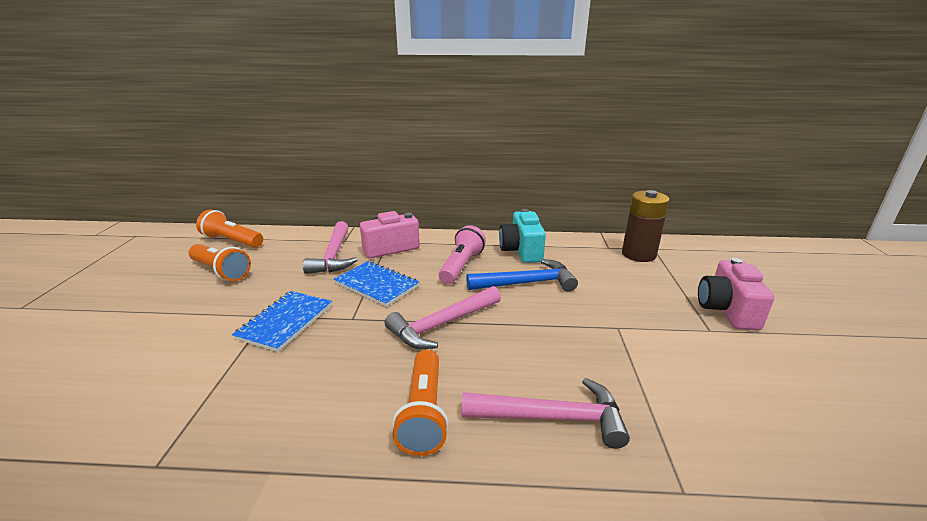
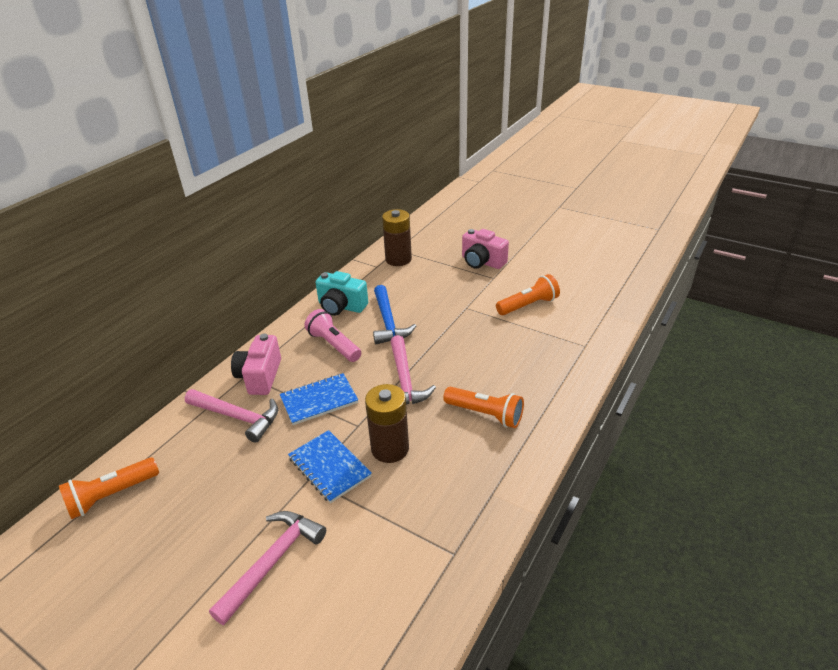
camera: 60 degrees left, 10 degrees up
(221, 271) = (185, 509): orange flashlight -> orange flashlight (528, 305)
(326, 351) = (390, 448): none -> brown battery
(527, 283) = (388, 322): blue hammer -> blue hammer turned 150 degrees clockwise
(553, 418) = (520, 365): pink hammer -> pink hammer (273, 561)

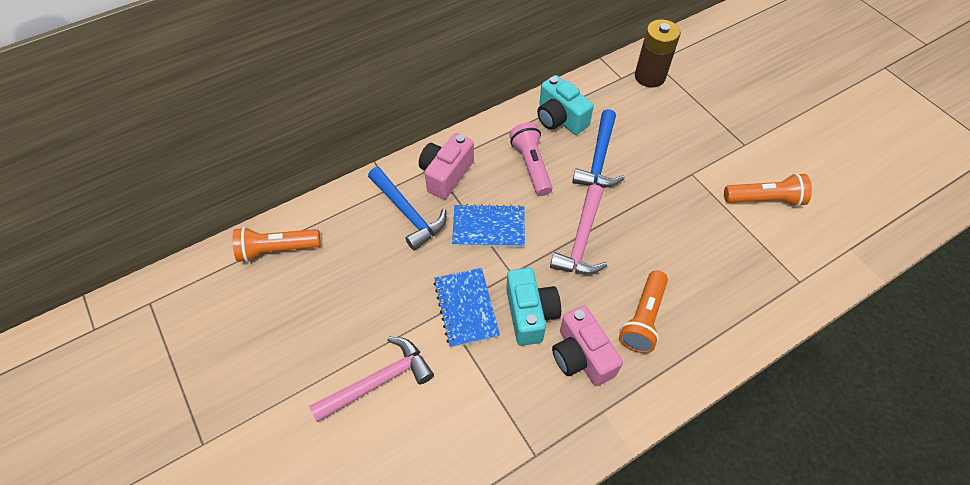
camera: 25 degrees right, 20 degrees up
(238, 417) = (408, 213): pink hammer -> blue hammer
(390, 448) = (530, 314): brown battery -> turquoise camera
(482, 262) = (743, 117): pink camera -> pink camera (581, 356)
(485, 414) = (643, 319): orange flashlight -> orange flashlight turned 60 degrees clockwise

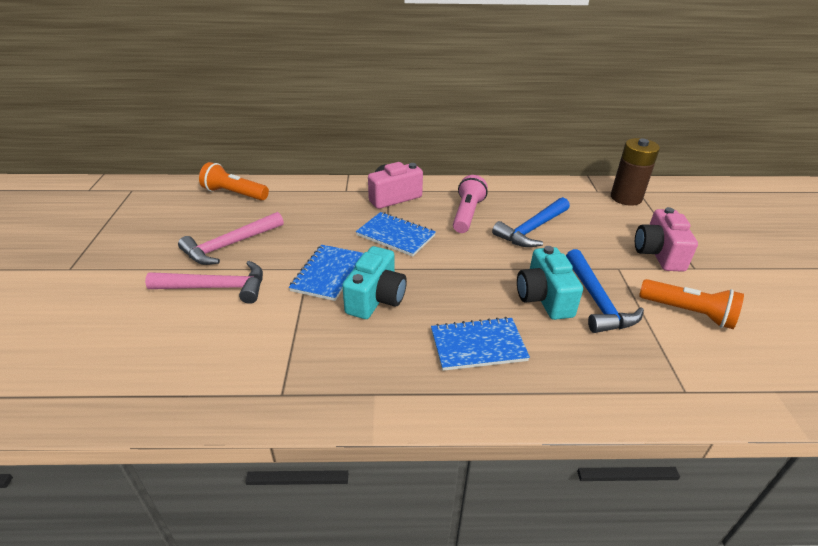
camera: 30 degrees right, 20 degrees down
(408, 213) = (342, 207): blue hammer -> blue hammer (597, 301)
(560, 118) = (518, 197): turquoise camera -> turquoise camera (544, 298)
(581, 240) = (468, 271): pink hammer -> pink hammer (229, 245)
(581, 356) = (393, 345): pink camera -> pink camera (658, 254)
(643, 319) = (478, 345): orange flashlight -> blue notebook

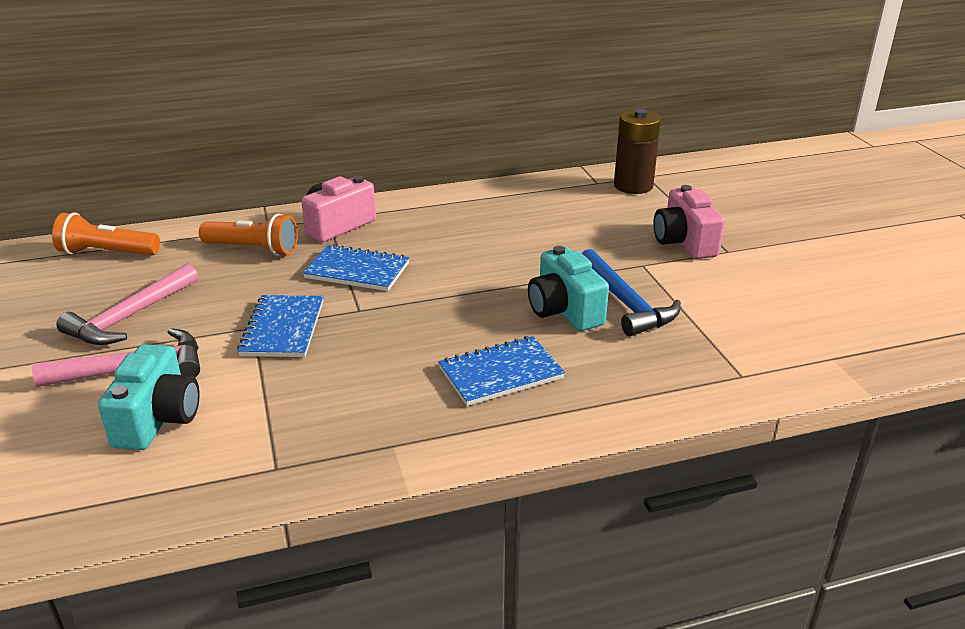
camera: 15 degrees left, 5 degrees down
(376, 298) = (357, 346): turquoise camera -> turquoise camera (158, 419)
(467, 214) = (442, 232): pink flashlight -> none
(531, 229) = (529, 238): blue hammer -> none
(688, 313) = (730, 298): orange flashlight -> orange flashlight (253, 249)

